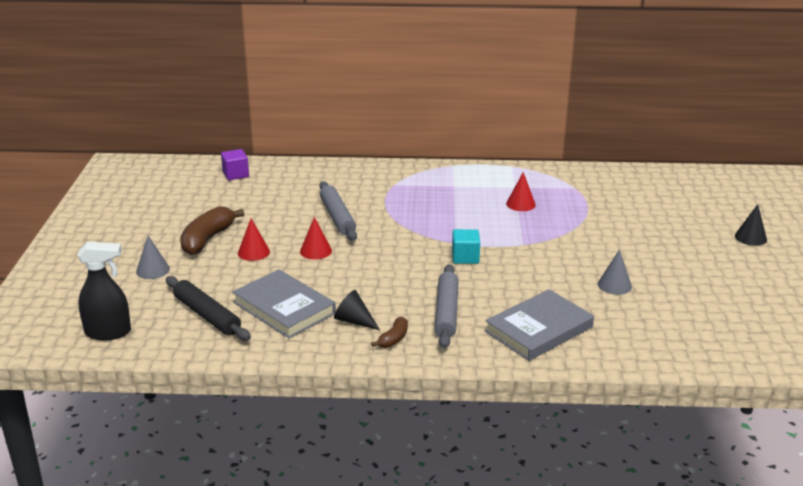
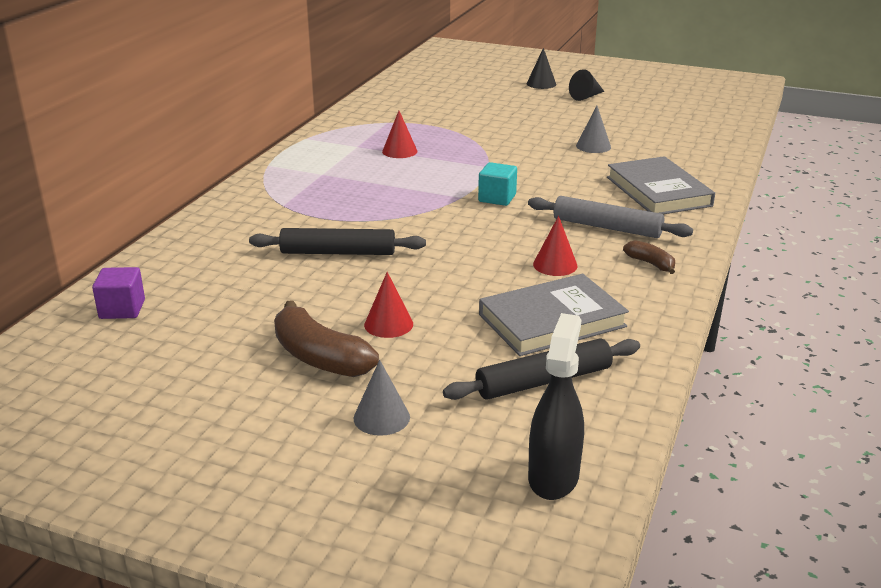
camera: 70 degrees left, 0 degrees up
(316, 251) = (418, 279): red cone -> red cone (555, 265)
(337, 217) = (338, 252): grey rolling pin -> black rolling pin
(354, 321) = (603, 280): black cone -> black cone (586, 97)

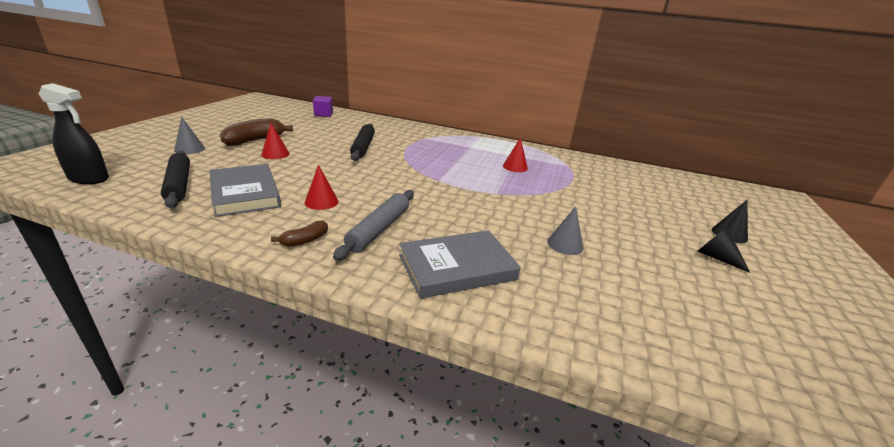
camera: 85 degrees right, 0 degrees up
(497, 198) = (437, 191): turquoise cube -> none

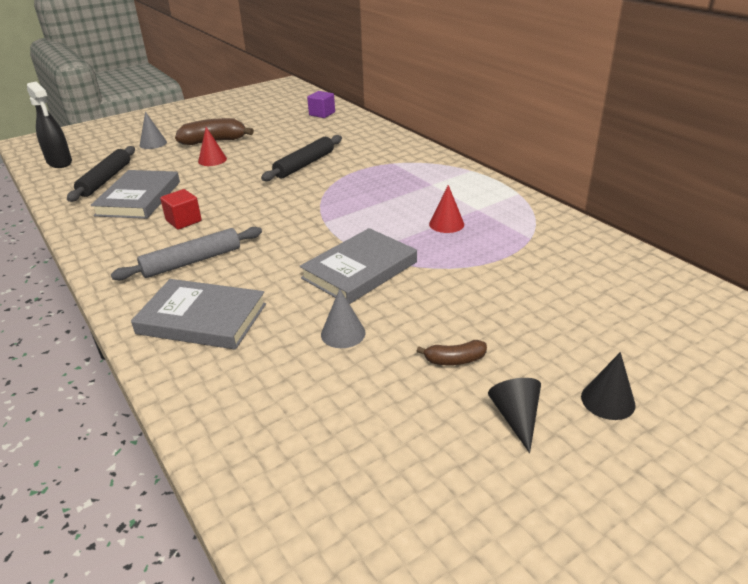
camera: 40 degrees right, 5 degrees up
(305, 240) = (125, 255): brown banana -> brown banana (454, 360)
(321, 202) = (184, 221): red cone -> red cube
(510, 204) = (359, 270): none -> grey book

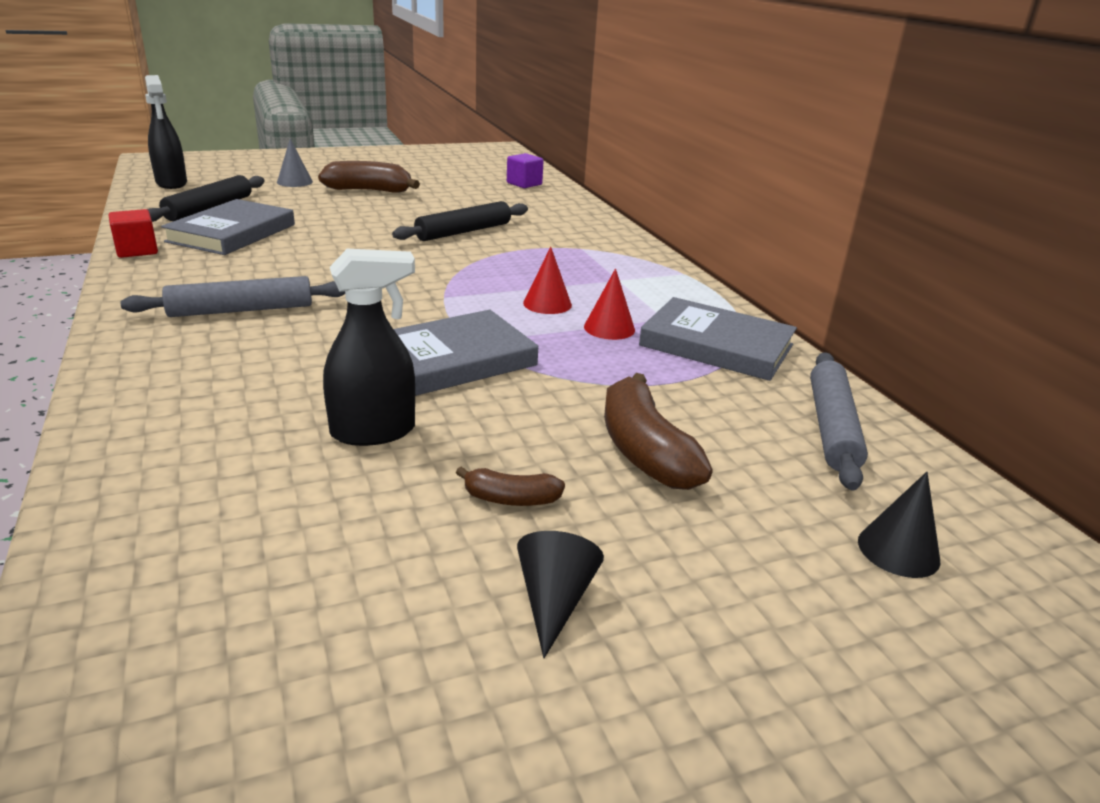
camera: 10 degrees right, 5 degrees down
(184, 221) = (266, 265): red cube -> red cube (137, 250)
(202, 319) = (201, 376): grey book -> grey book (716, 345)
(212, 160) = (352, 209): red cone -> red cone (547, 304)
(343, 333) = (374, 431): grey cone -> black spray bottle
(515, 309) = (644, 450): none -> brown banana
(608, 400) = (718, 609): black cone -> black cone (898, 550)
(616, 268) = (831, 428): none -> grey rolling pin

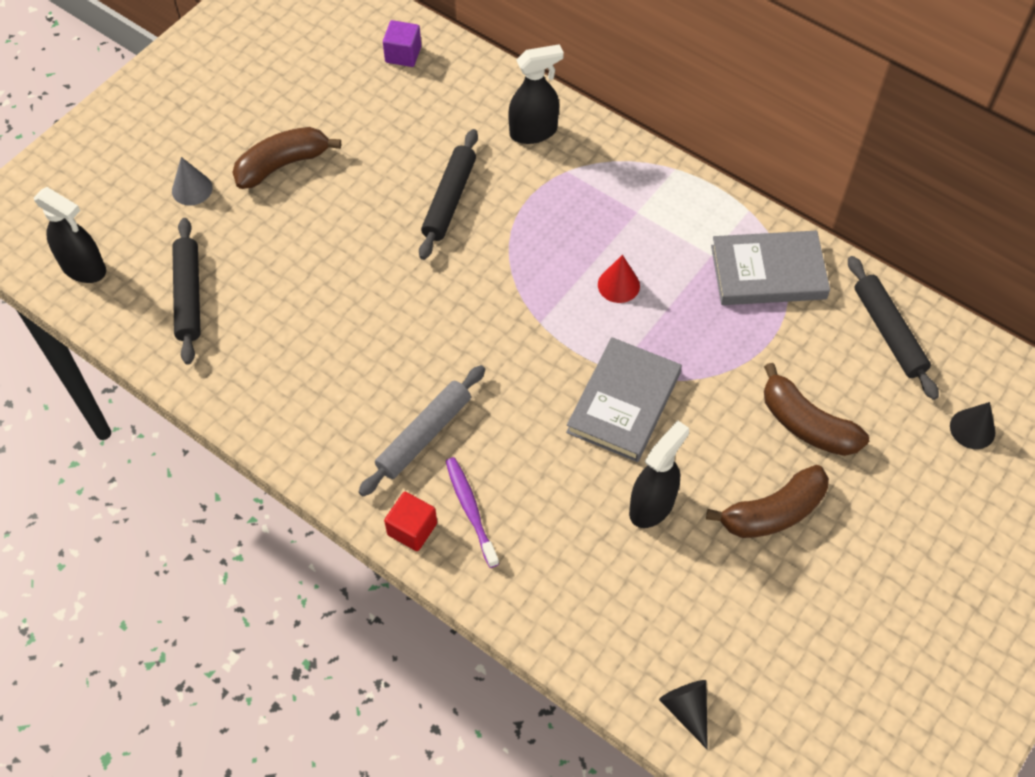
camera: 30 degrees left, 30 degrees up
(137, 250) = (234, 407): red cube -> red cube (412, 529)
(196, 360) = (470, 510): none -> purple toothbrush
(232, 233) = (269, 328): grey book -> none
(510, 499) = (773, 512): brown banana -> brown banana, size x1.91
(554, 600) = (848, 567): black cone -> black cone (687, 710)
(578, 228) = (533, 132): none -> black spray bottle
(609, 328) = (686, 293): red cone -> none
(831, 428) = (888, 332): grey rolling pin -> black rolling pin

